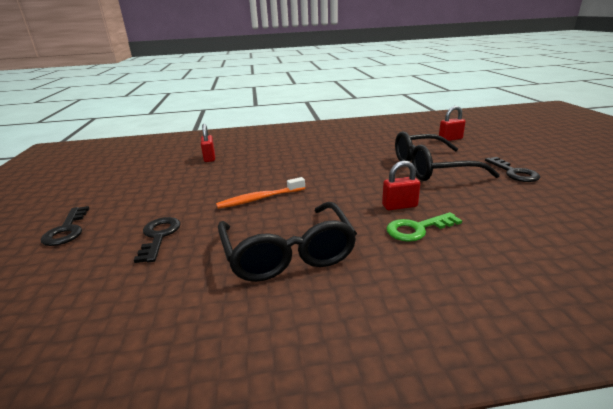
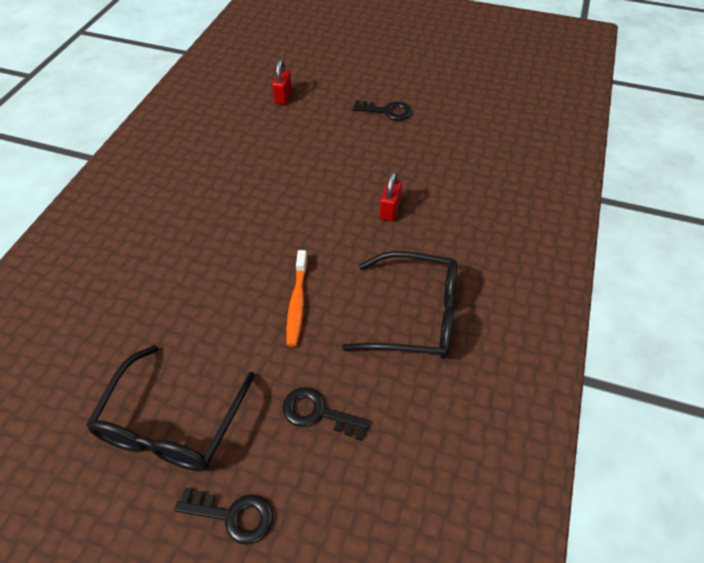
camera: 65 degrees left, 25 degrees up
(209, 158) = (122, 319): red padlock -> none
(417, 229) = (432, 220): green key -> none
(431, 168) = (336, 149): black glasses -> black glasses (172, 423)

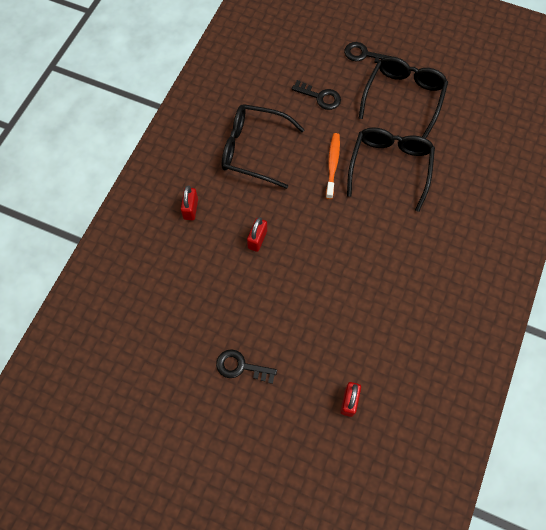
camera: 175 degrees left, 15 degrees up
(213, 306) = (390, 167): none -> black glasses
(481, 235) = (190, 209): none -> red padlock

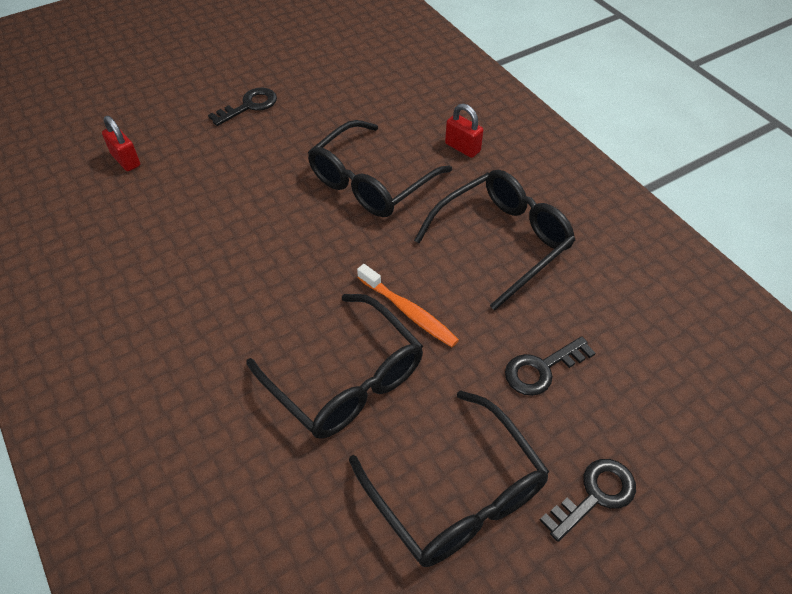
camera: 125 degrees right, 15 degrees down
(257, 239) = (371, 182): red padlock -> black glasses

